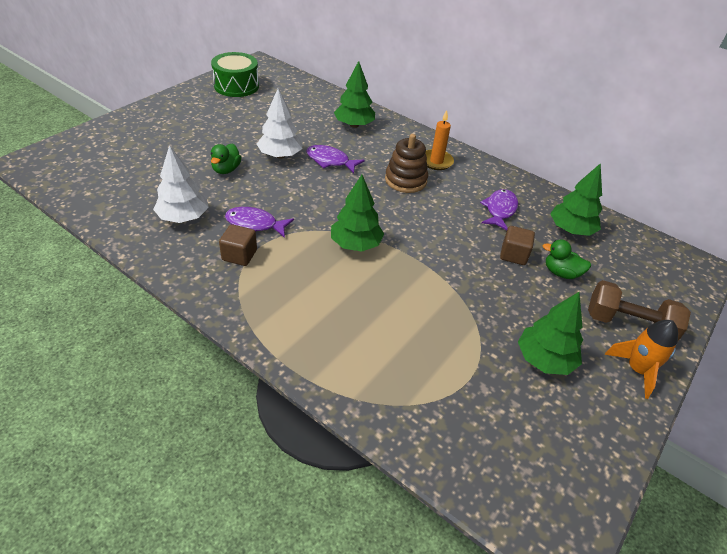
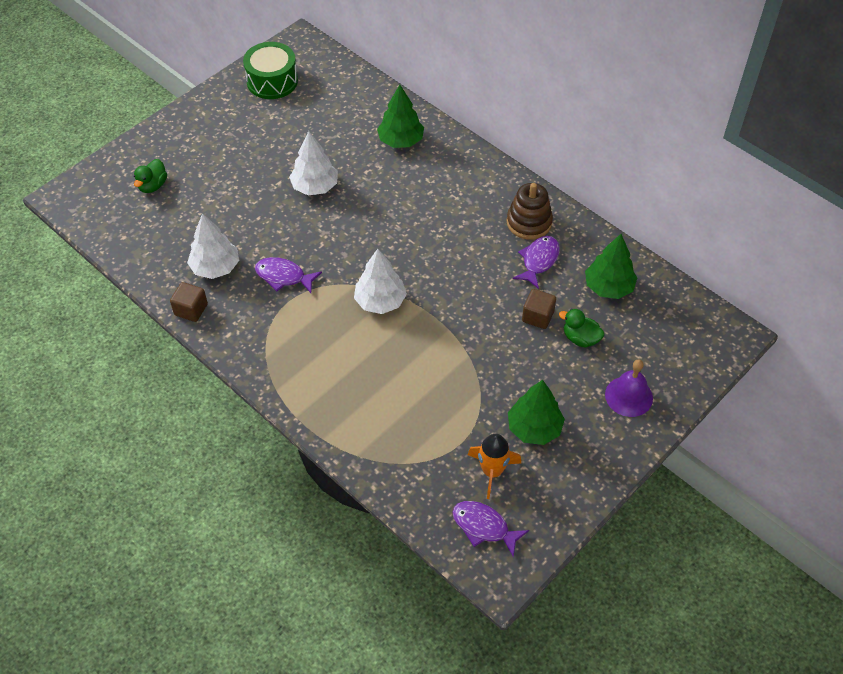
camera: 10 degrees right, 10 degrees up
(226, 170) = (258, 207): green duck -> green duck (152, 186)
(239, 255) = (267, 312): brown cube -> brown cube (191, 310)
(330, 161) = (368, 194): purple fish -> purple fish (484, 527)
(355, 244) = (380, 301): green tree -> white tree
(405, 180) = (445, 220): brown stacking toy -> brown stacking toy (529, 222)
(436, 161) = (484, 194): orange candle -> none
(628, 324) = (629, 396): brown dumbbell -> purple bell
(637, 370) = (618, 441): orange rocket -> orange rocket (492, 471)

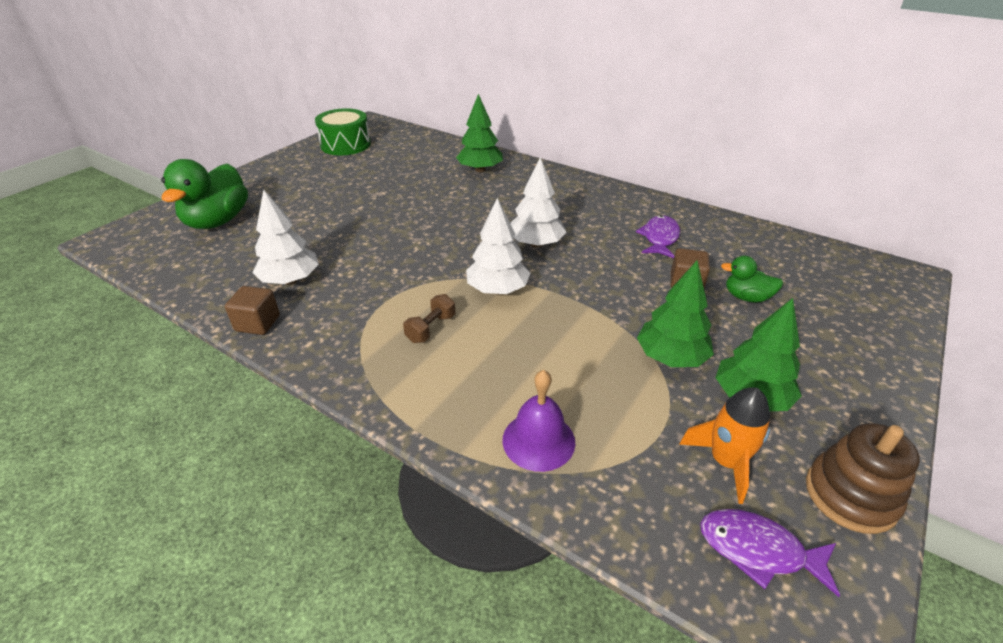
camera: 10 degrees left, 15 degrees down
(152, 186) = (217, 221): green duck -> green duck, size x1.92
(283, 276) = (375, 280): purple fish -> none
(315, 186) = (400, 206): white tree -> white tree (536, 244)
(320, 333) = (431, 328): none -> brown dumbbell
(529, 222) = (633, 211): brown stacking toy -> brown stacking toy (850, 495)
(608, 287) = (746, 251): green tree -> green tree (671, 357)
(629, 396) = (842, 346): purple bell -> purple bell (538, 440)

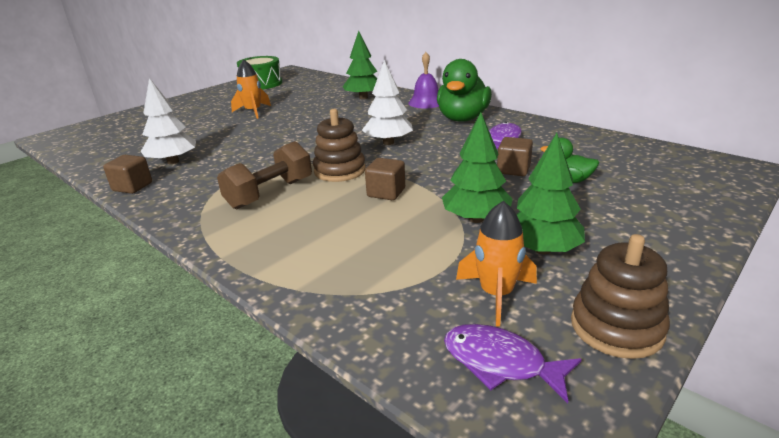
camera: 10 degrees right, 10 degrees down
(217, 221) = (138, 127): green duck -> green duck (462, 119)
(355, 194) = (253, 112): none -> orange rocket
(431, 328) = (270, 193): brown dumbbell -> brown dumbbell, size x1.77
(497, 290) = (340, 170): white tree -> brown stacking toy
(538, 440) = (325, 270): purple bell -> purple bell (426, 102)
(562, 322) = (386, 192): none -> brown cube

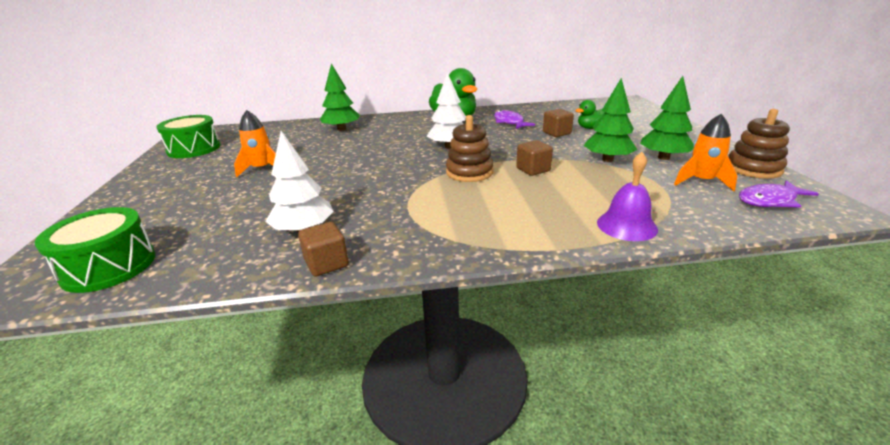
camera: 50 degrees left, 0 degrees up
(92, 140) = (109, 266): none -> green drum
(270, 193) = (466, 205): brown dumbbell -> none
(426, 102) = (401, 118): purple bell -> purple bell (626, 225)

